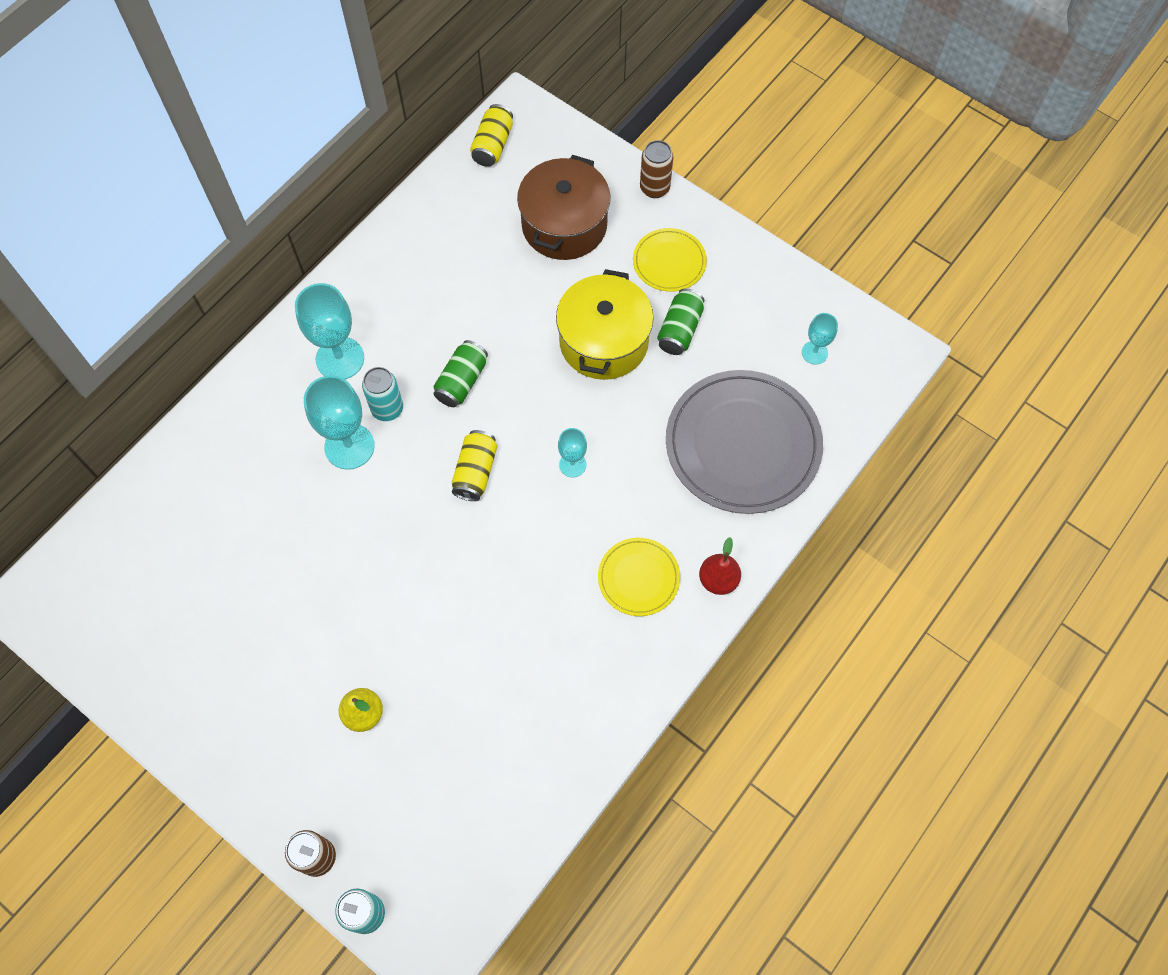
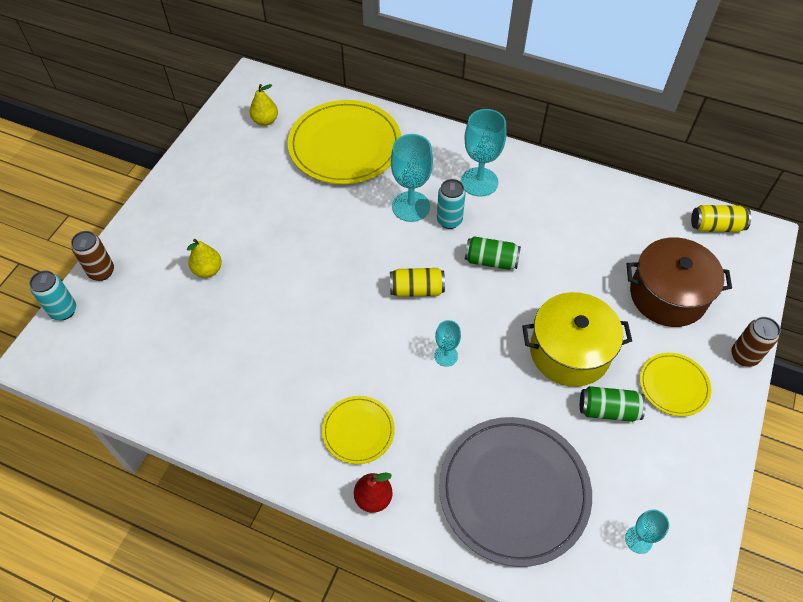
camera: 75 degrees right, 10 degrees down
(123, 597) = (265, 121): none -> yellow pear
(214, 501) = (345, 145): none -> yellow plate

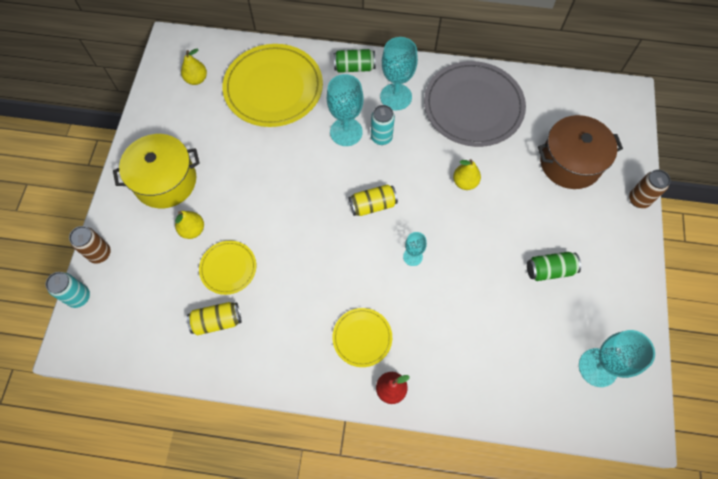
camera: 15 degrees left, 10 degrees up
(491, 261) = (425, 165): green can -> green can (354, 67)
(514, 491) = (496, 354): grey plate -> grey plate (473, 106)
(532, 289) = (465, 182): none -> yellow pear
(569, 352) = (508, 229): yellow pot -> yellow pot (165, 181)
(638, 539) = (598, 367): turquoise goblet -> turquoise goblet, size x1.83
(673, 385) = (593, 237): yellow plate -> yellow plate (228, 268)
(716, 226) = (592, 94): yellow can -> yellow can (217, 321)

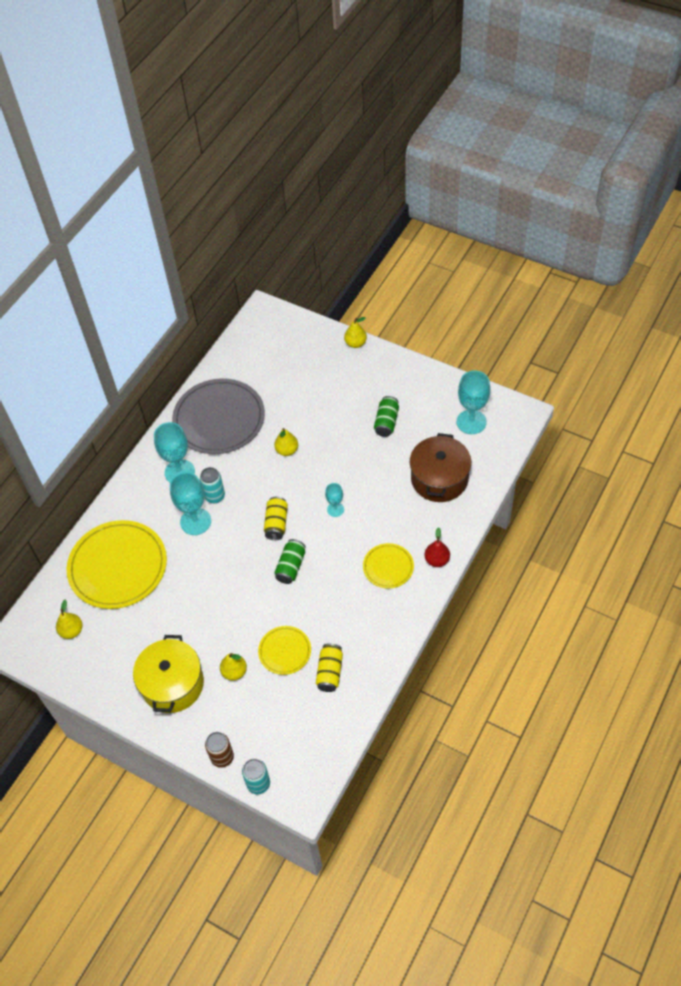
camera: 65 degrees left, 10 degrees down
(354, 67) = (131, 494): green can -> green can (291, 566)
(570, 162) = (304, 373): brown pot -> brown pot (439, 479)
(638, 199) = (355, 343): brown can -> yellow pear

